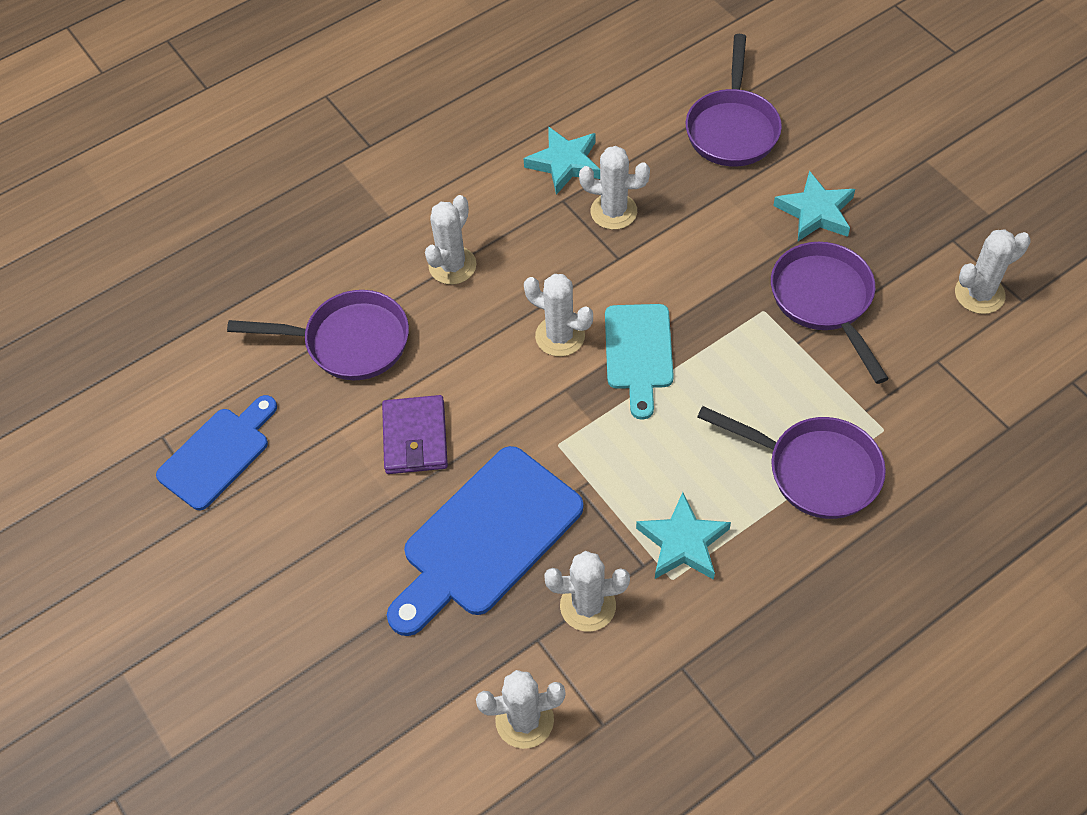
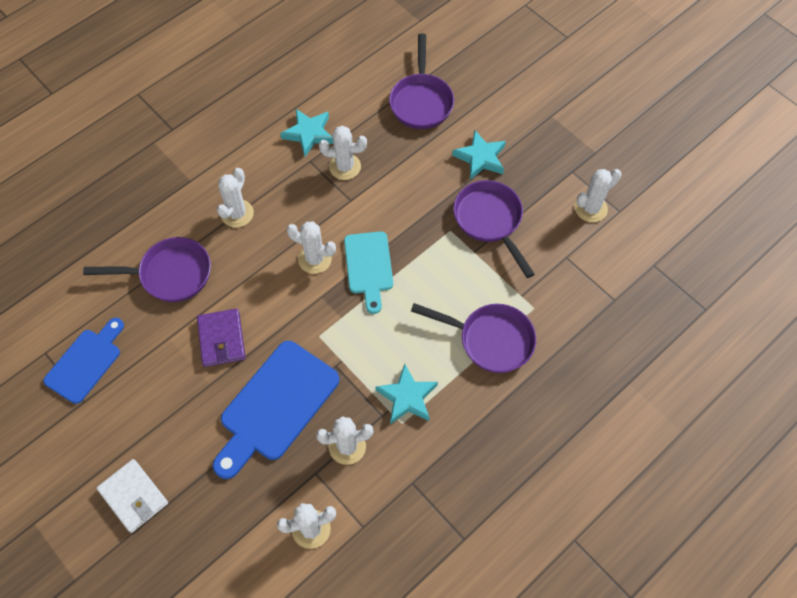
camera: 10 degrees left, 5 degrees up
(268, 648) = (134, 496): none -> white wallet

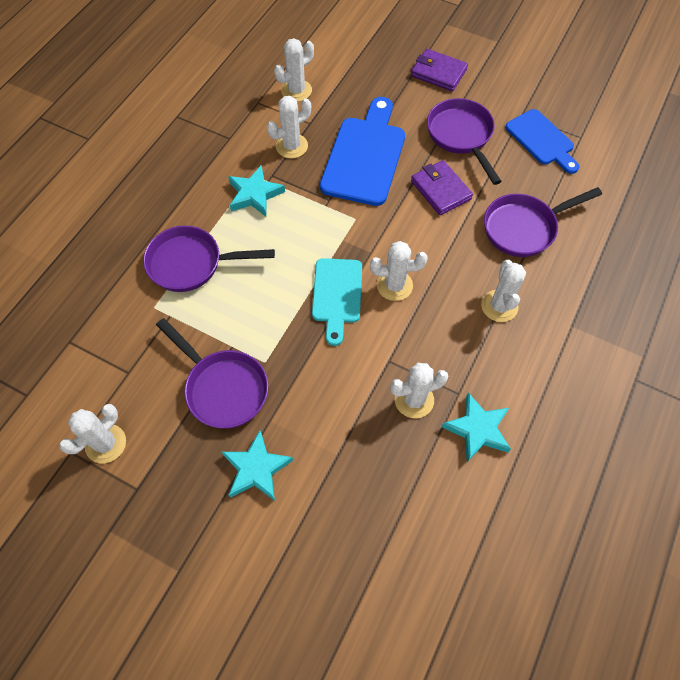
camera: 160 degrees right, 0 degrees up
(86, 362) = (541, 140): blue cutting board -> blue cutting board turned 45 degrees counterclockwise
(134, 496) = (438, 73): white wallet -> purple wallet
(368, 267) = (337, 295): turquoise cutting board -> turquoise cutting board turned 150 degrees counterclockwise
(421, 101) = (360, 531): purple pan -> purple pan (461, 136)

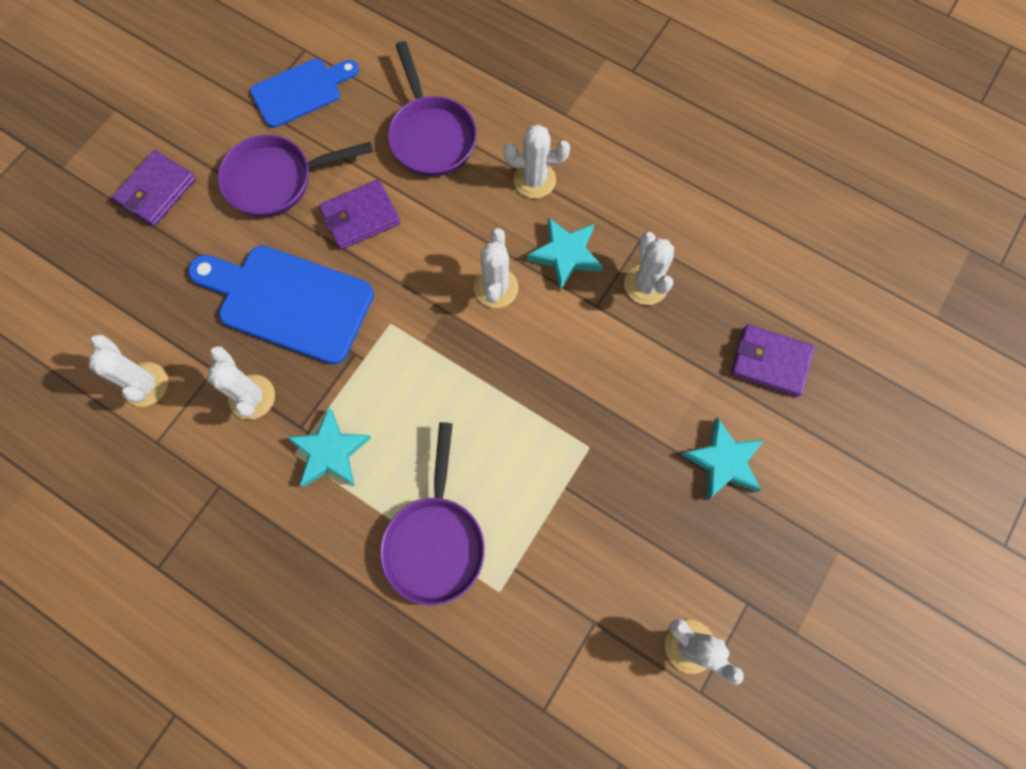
camera: 85 degrees left, 10 degrees up
(223, 388) = (621, 499): purple pan -> none
(337, 295) = (503, 356): turquoise cutting board -> none
(352, 511) = (770, 362): none -> purple wallet
(477, 429) = (682, 226): turquoise star -> turquoise star (565, 254)

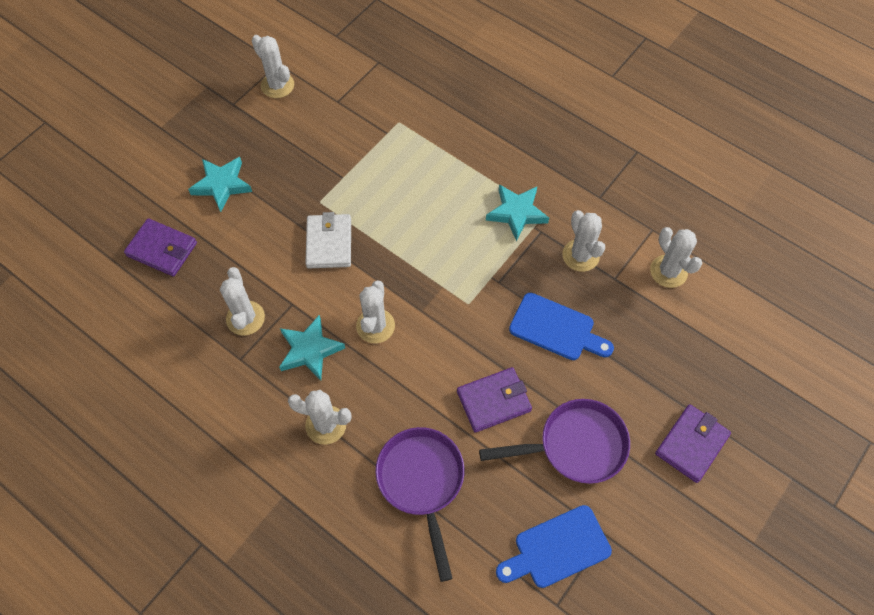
camera: 175 degrees left, 10 degrees down
(289, 301) = (556, 329): blue cutting board -> blue cutting board, size x0.64
(435, 541) = (440, 152): purple pan -> none
(567, 388) = (329, 243): none -> white wallet

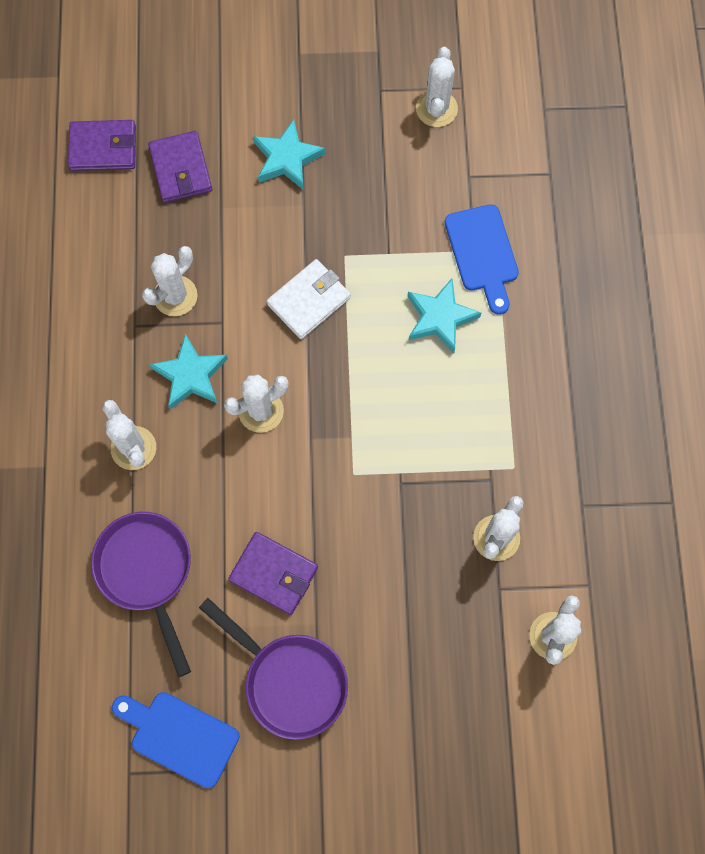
camera: 50 degrees right, 10 degrees up
(422, 482) = (147, 572): purple pan -> purple pan turned 60 degrees counterclockwise
(517, 213) = (491, 441): turquoise star -> turquoise star (440, 318)
(556, 329) = (395, 574): blue cutting board -> blue cutting board (482, 253)
(691, 444) = (379, 788): purple wallet -> purple wallet (103, 148)

